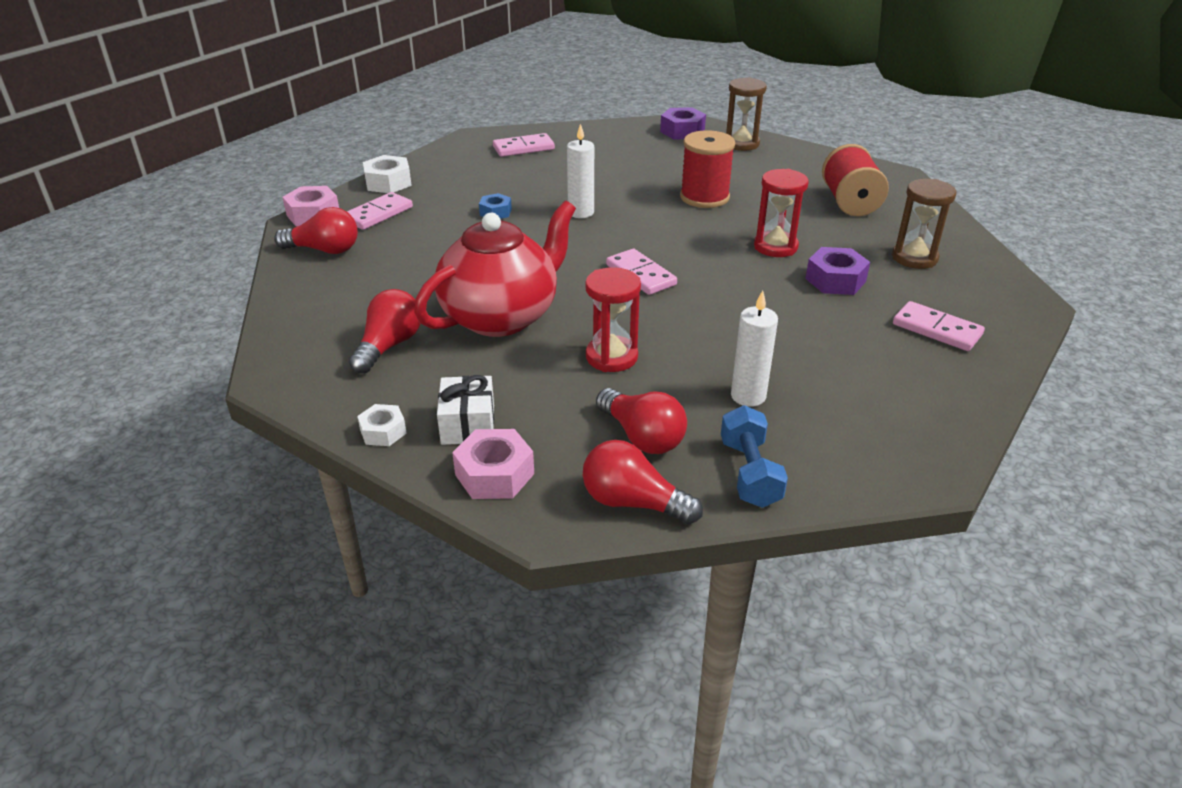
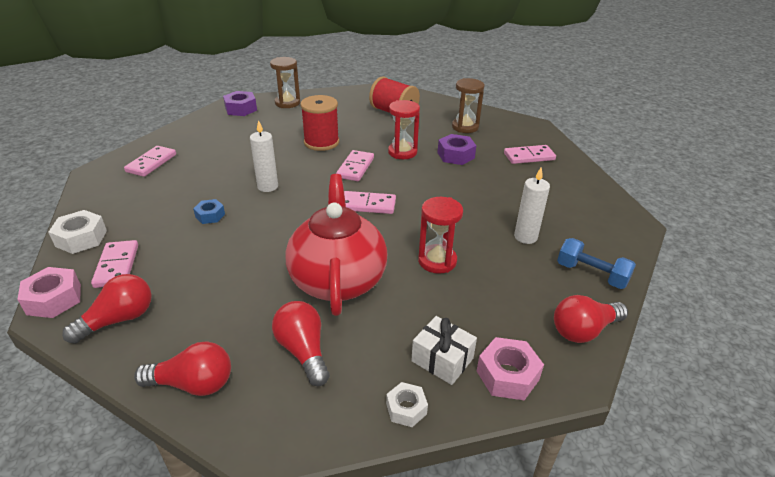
camera: 50 degrees left, 0 degrees up
(642, 437) = (526, 293): red light bulb -> red light bulb (193, 384)
(693, 236) = (355, 168): none -> pink domino

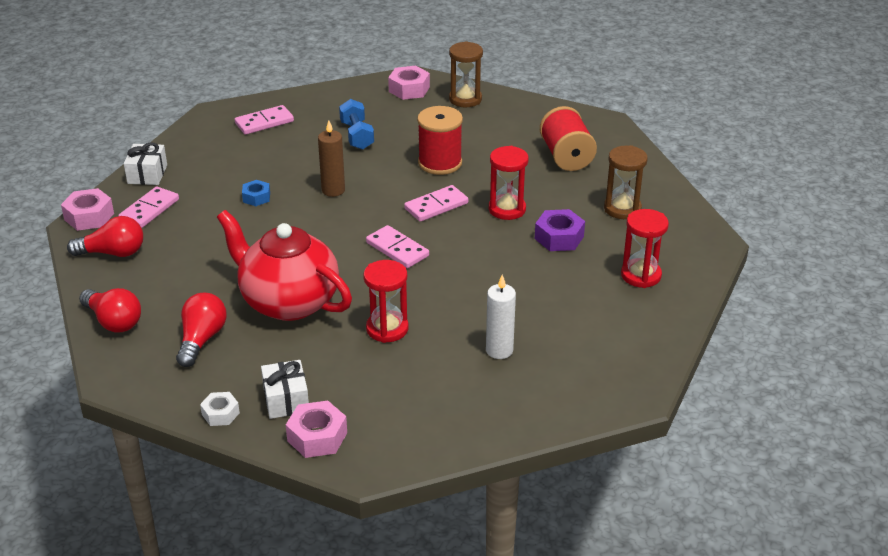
camera: 40 degrees right, 0 degrees up
(81, 238) = (147, 174): white nut -> white gift
(241, 109) = (409, 89): purple nut -> pink nut
(268, 186) = (333, 190): white candle -> brown candle
(338, 280) = (288, 302): red teapot -> red teapot turned 90 degrees counterclockwise
(529, 156) = (641, 275): pink domino -> red hourglass
(584, 330) = (425, 445): red light bulb -> none
(591, 274) = (507, 412): blue dumbbell -> blue dumbbell (357, 135)

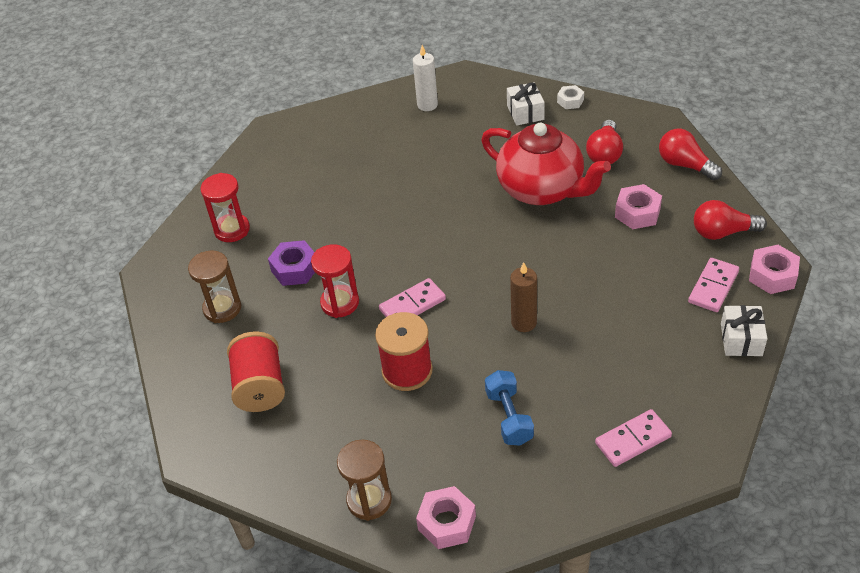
camera: 175 degrees left, 10 degrees up
(256, 197) = (605, 309): blue nut -> none
(317, 437) = (498, 90): pink nut -> pink nut (637, 213)
(387, 329) = (455, 169): red hourglass -> none
(397, 249) = (450, 248): pink domino -> none
(499, 350) = (366, 156): white candle -> white candle (427, 105)

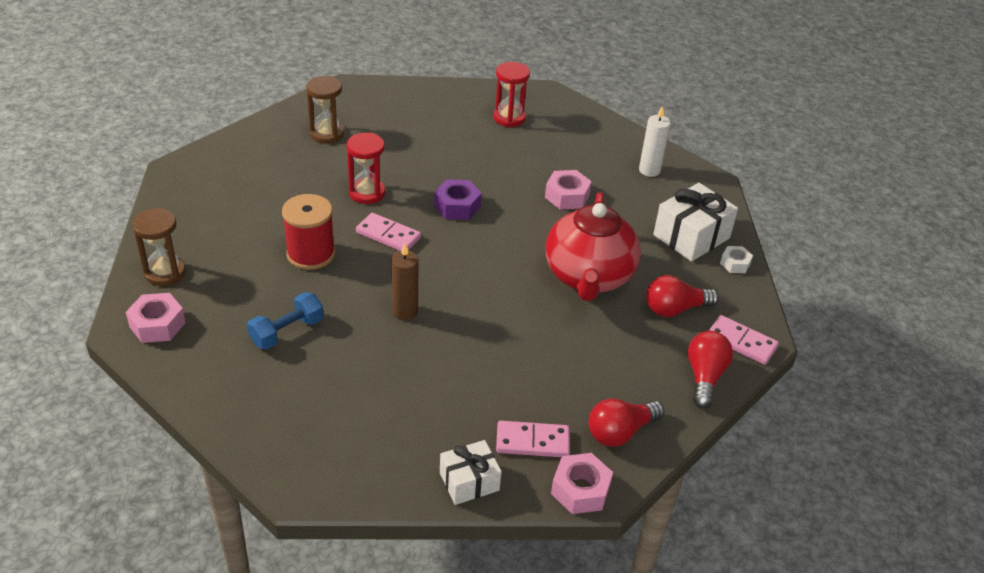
camera: 55 degrees right, 5 degrees down
(232, 230) = (414, 111): red hourglass -> red hourglass (509, 118)
(260, 386) = (256, 179): red spool -> none
(295, 269) = (391, 157): purple nut -> purple nut (457, 206)
(525, 112) = (691, 236): white gift -> white gift, size x1.58
(633, 440) = (296, 425): pink domino -> pink domino (741, 342)
(637, 213) = (603, 355): pink nut -> pink nut (567, 196)
(723, 232) = (620, 432): red light bulb -> red light bulb turned 90 degrees counterclockwise

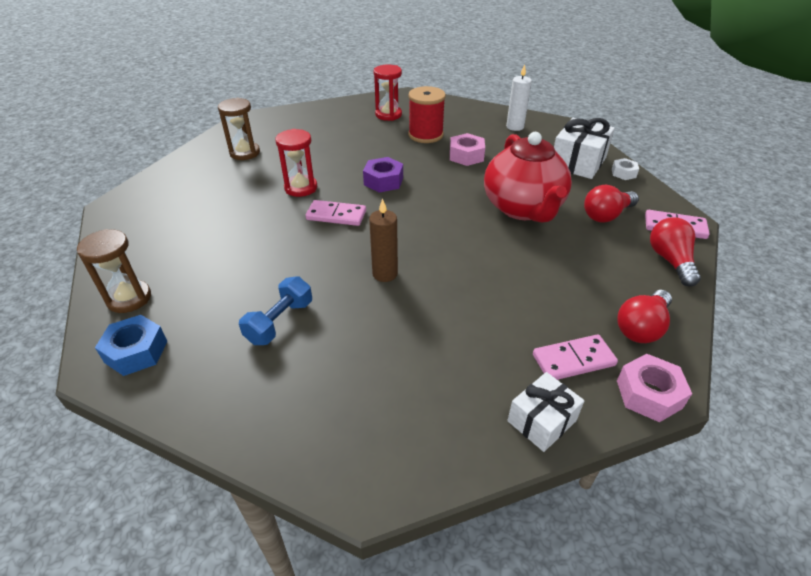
camera: 15 degrees left, 0 degrees up
(157, 325) = (136, 352): pink nut -> blue nut
(311, 254) = (272, 247): red spool -> red spool (425, 135)

